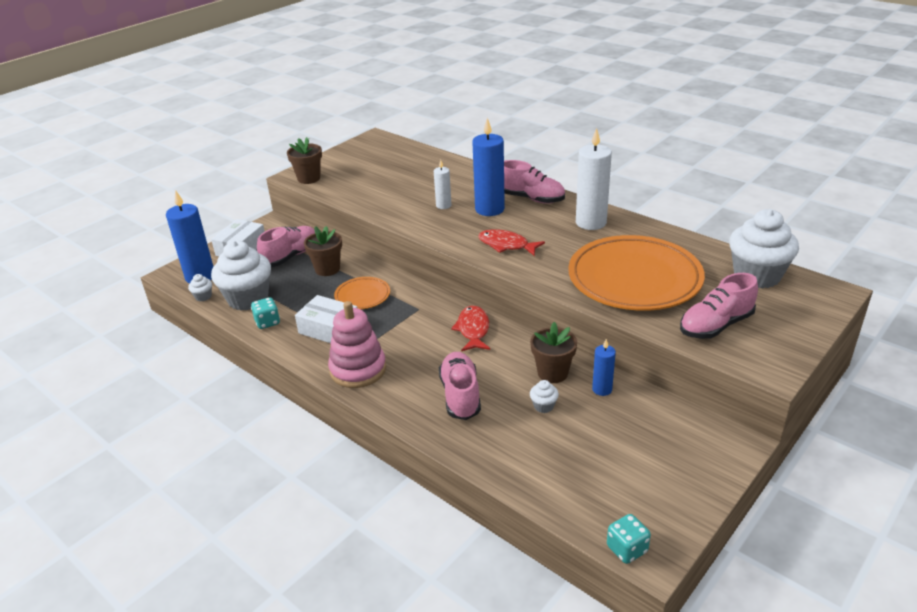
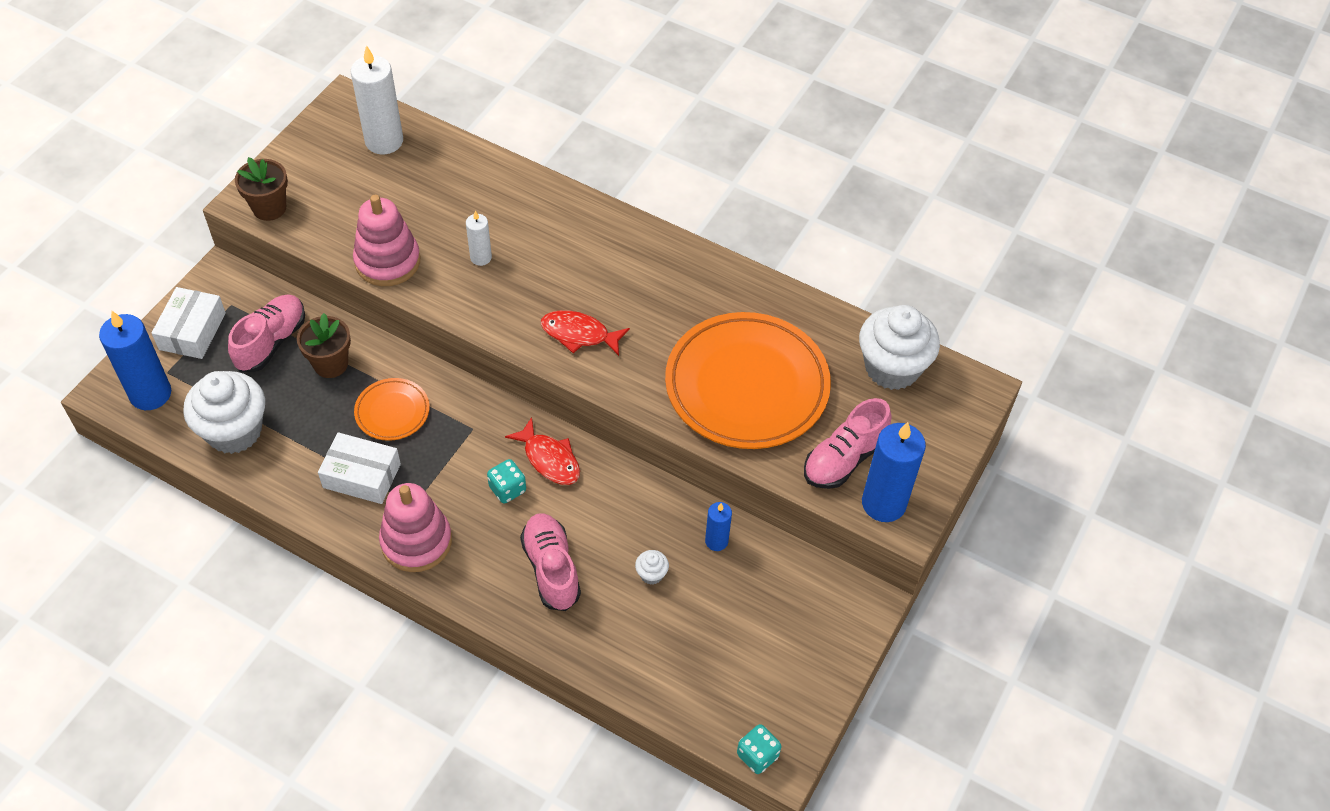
camera: 15 degrees left, 20 degrees up
(203, 297) = (169, 433): white cupcake -> none
(267, 322) = (275, 472): turquoise dice -> turquoise dice (507, 489)
(378, 204) = (387, 261): none -> pink stacking toy
(473, 329) = (549, 459): red fish -> red fish turned 150 degrees clockwise
(489, 209) = (546, 261): blue candle -> blue candle (883, 503)
(531, 198) = (600, 235): pink shoe -> none
(552, 373) = (656, 522): brown flower pot -> none
(591, 222) = (684, 281): white candle -> white candle (384, 141)

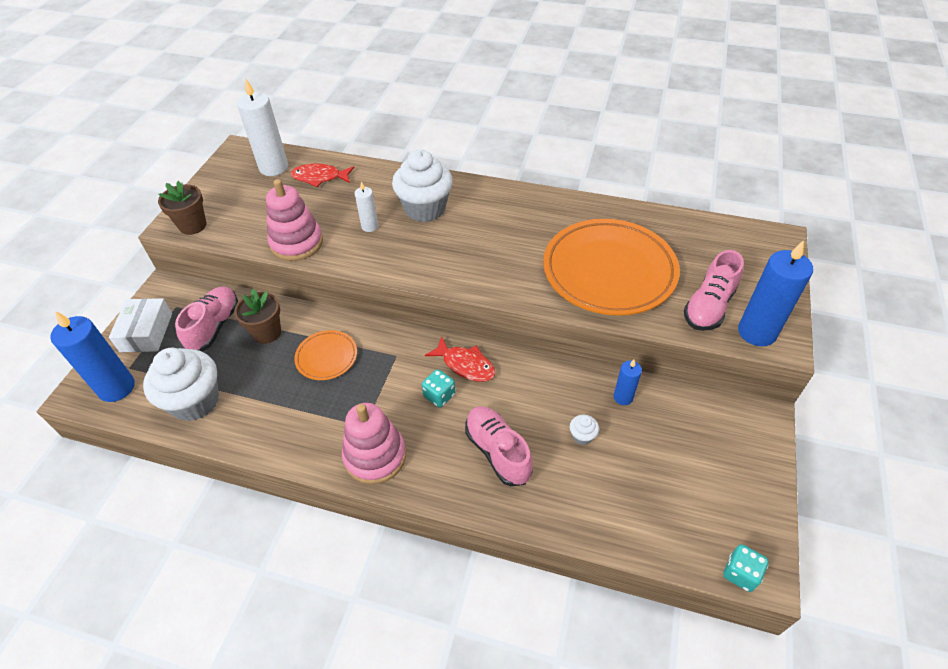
camera: 10 degrees left, 5 degrees down
(362, 476) = (313, 413): white box -> none
(579, 334) = (464, 262): red fish -> red fish (319, 177)
(892, 368) = (709, 237): white cupcake -> white cupcake (425, 209)

